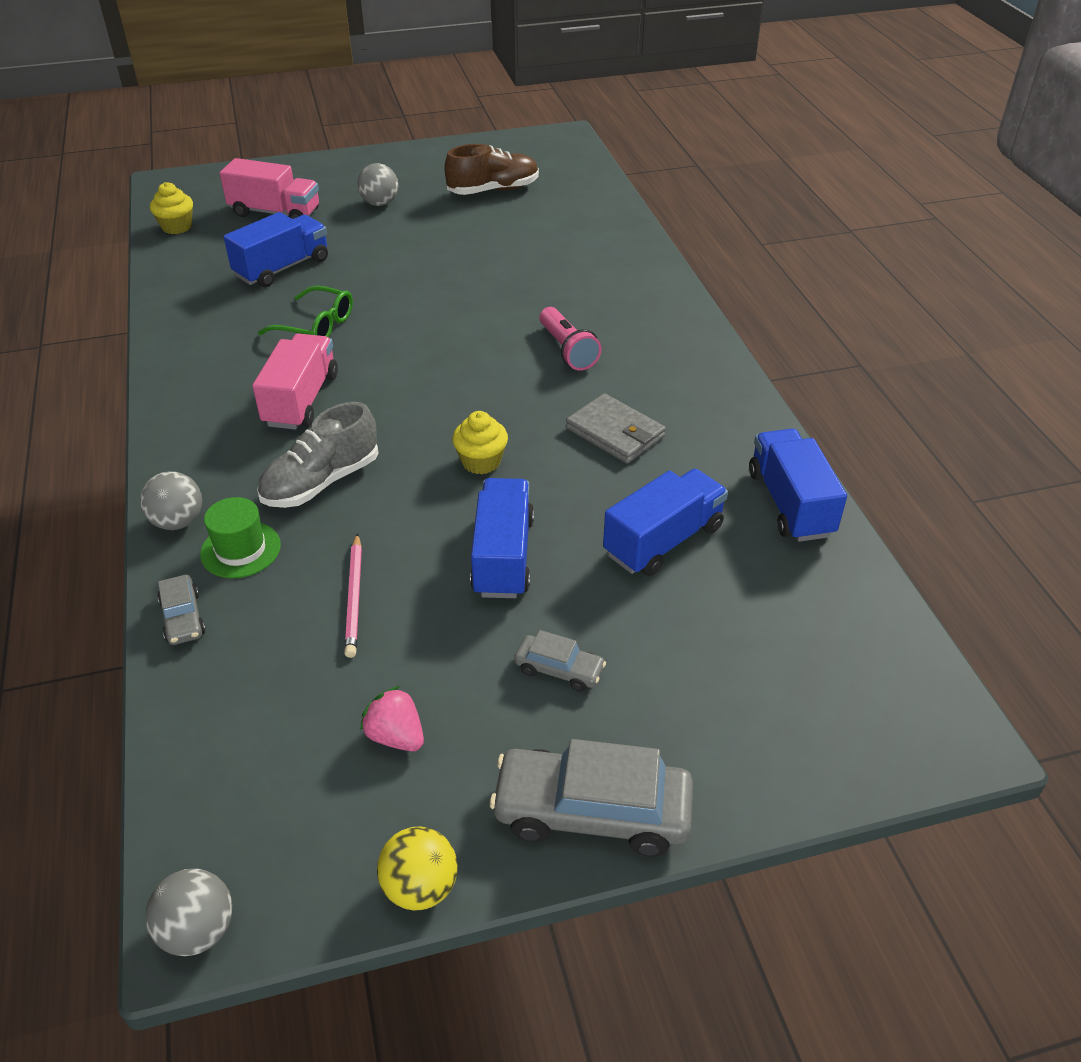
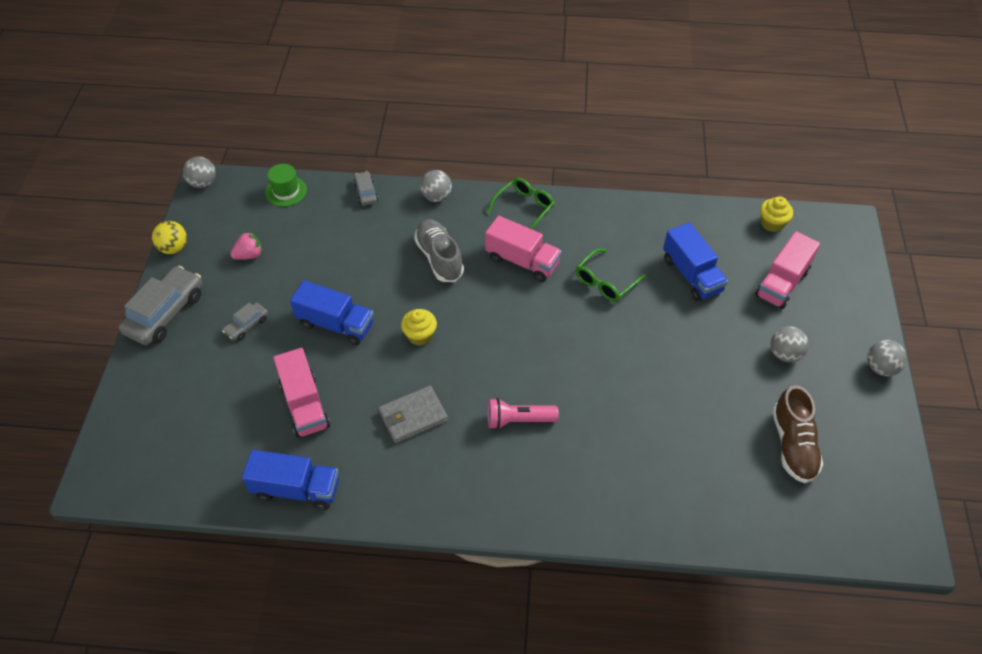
camera: 110 degrees right, 10 degrees up
(183, 617) = (366, 192): grey car -> grey car turned 75 degrees clockwise
(187, 420) = (524, 208): none -> green glasses
(240, 549) = (402, 218): green hat -> green hat (286, 191)
(354, 597) = (342, 256): pink pencil -> none
(373, 156) = (880, 367): none -> grey ball
(663, 541) = (304, 405): blue truck -> pink truck

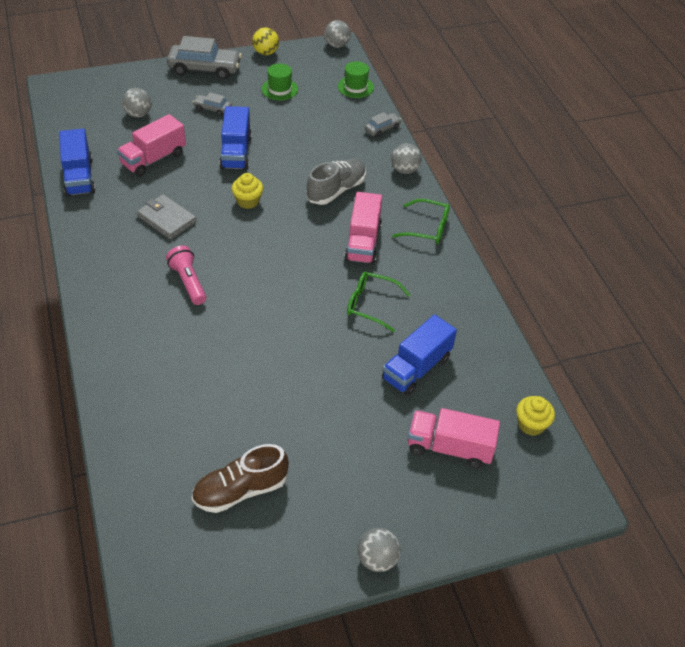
camera: 65 degrees right, 5 degrees down
(249, 255) = (279, 89): pink strawberry -> green hat
(784, 354) = (353, 465): grey ball -> grey ball (138, 114)

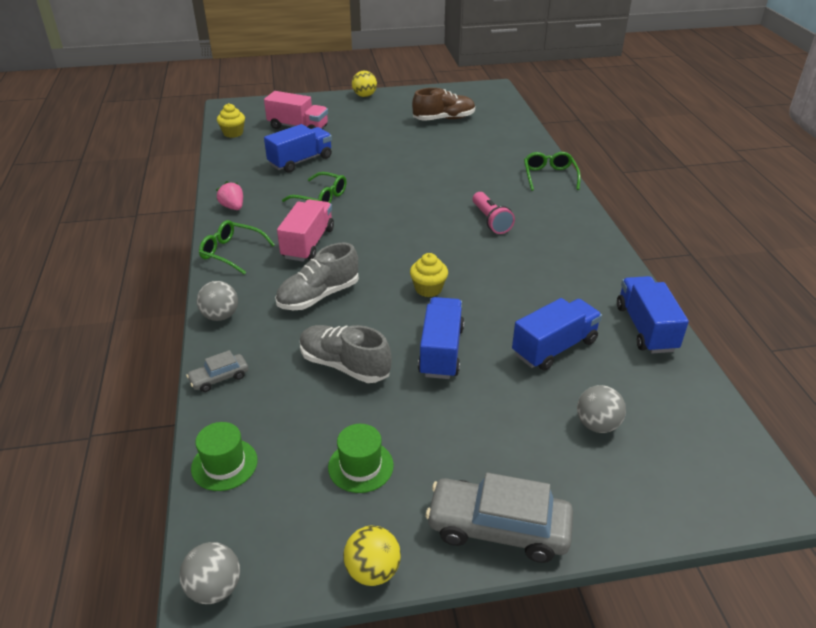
camera: 170 degrees left, 10 degrees down
(109, 360) = (549, 176): none -> green glasses
(153, 159) = (554, 347): pink truck -> blue truck
(167, 219) = (522, 275): grey wallet -> none
(212, 109) = (478, 429): grey car -> none
(302, 140) = (344, 365): none -> grey shoe
(377, 559) = (364, 96): grey ball -> yellow ball
(456, 284) = (233, 207): none -> pink strawberry

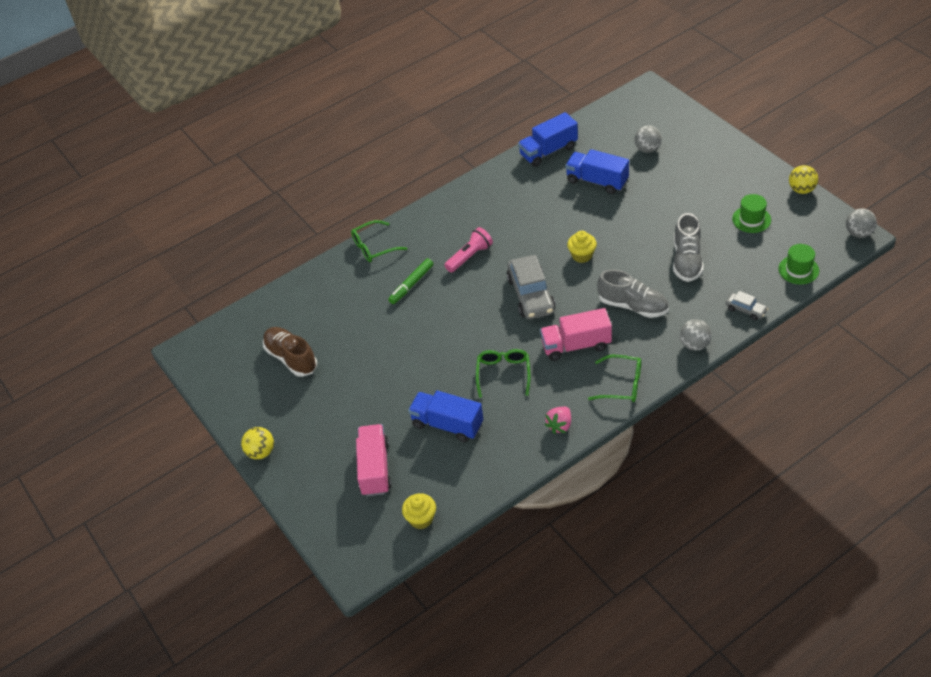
camera: 110 degrees left, 10 degrees up
(231, 252) = (622, 384): green glasses -> green glasses turned 75 degrees counterclockwise
(441, 351) = (639, 225): blue truck -> none
(479, 182) = (411, 284): none -> green marker
(498, 528) = (743, 161): grey car -> grey car (531, 295)

